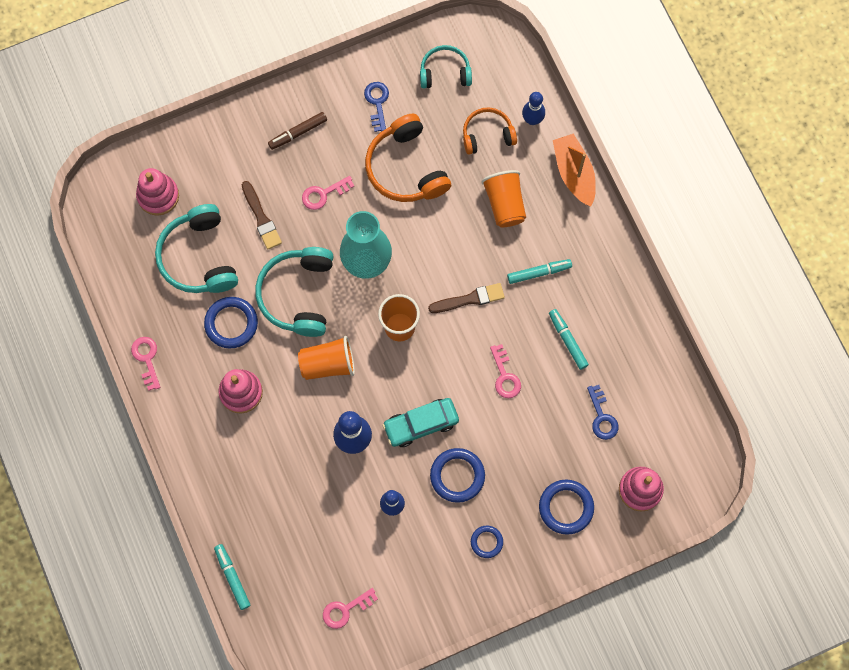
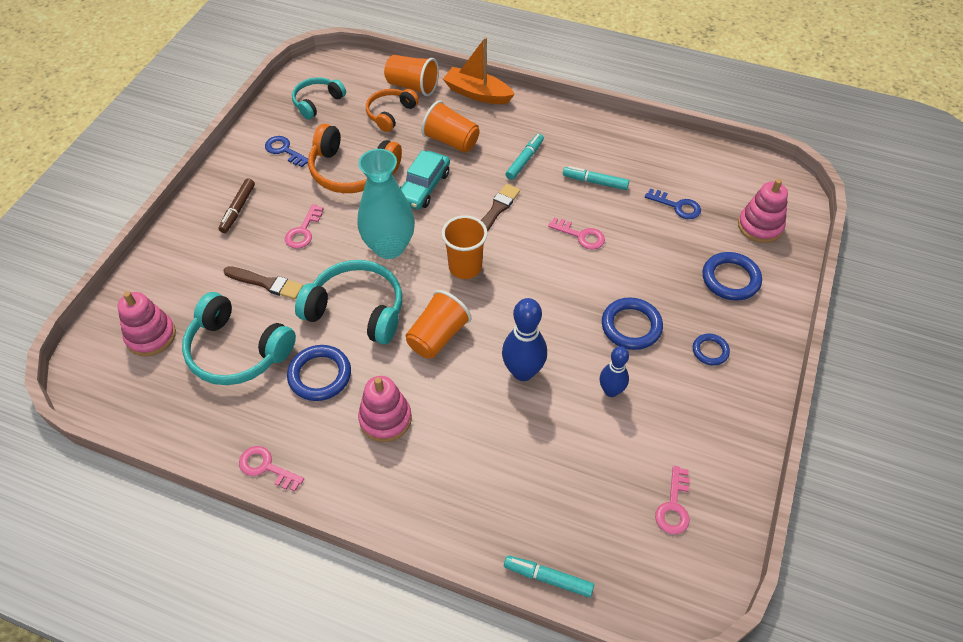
camera: 45 degrees left, 20 degrees down
(298, 295) = (357, 310): turquoise headphones -> turquoise headphones turned 150 degrees clockwise
(421, 424) = (560, 316): turquoise car -> turquoise car (423, 187)
(532, 120) = (412, 86): blue bowling pin -> orange cup

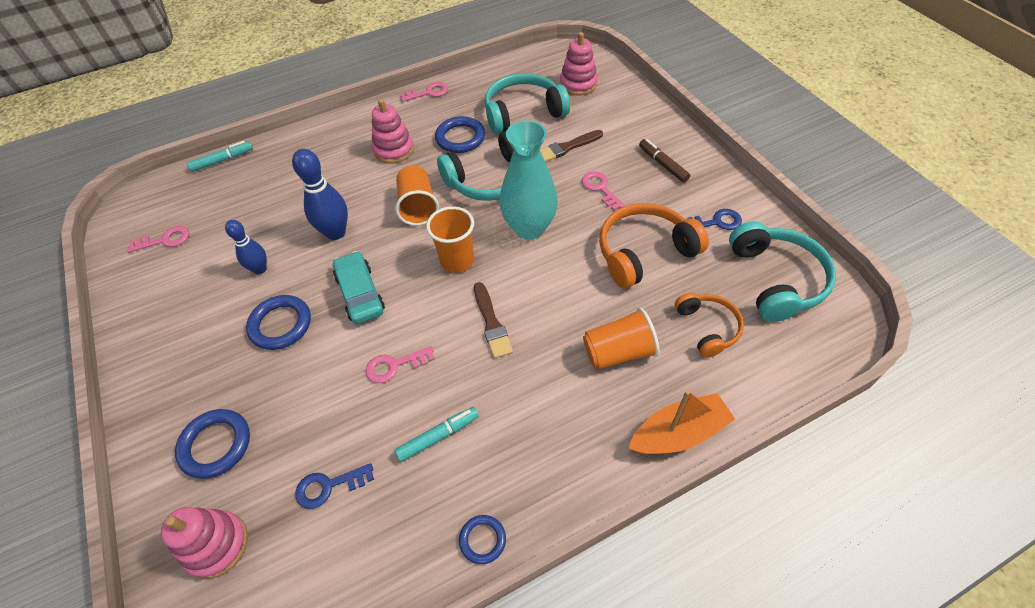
camera: 135 degrees right, 0 degrees up
(317, 102) = (776, 279): turquoise headphones -> turquoise headphones, size x1.62
(412, 86) = (743, 377): orange cup -> none
(423, 187) = (574, 290): turquoise car -> turquoise car (360, 293)
(525, 160) = (530, 396): turquoise marker -> none
(673, 506) = (165, 240): pink key -> pink key turned 105 degrees clockwise
(710, 351) = (197, 358): blue ring -> blue ring (482, 540)

